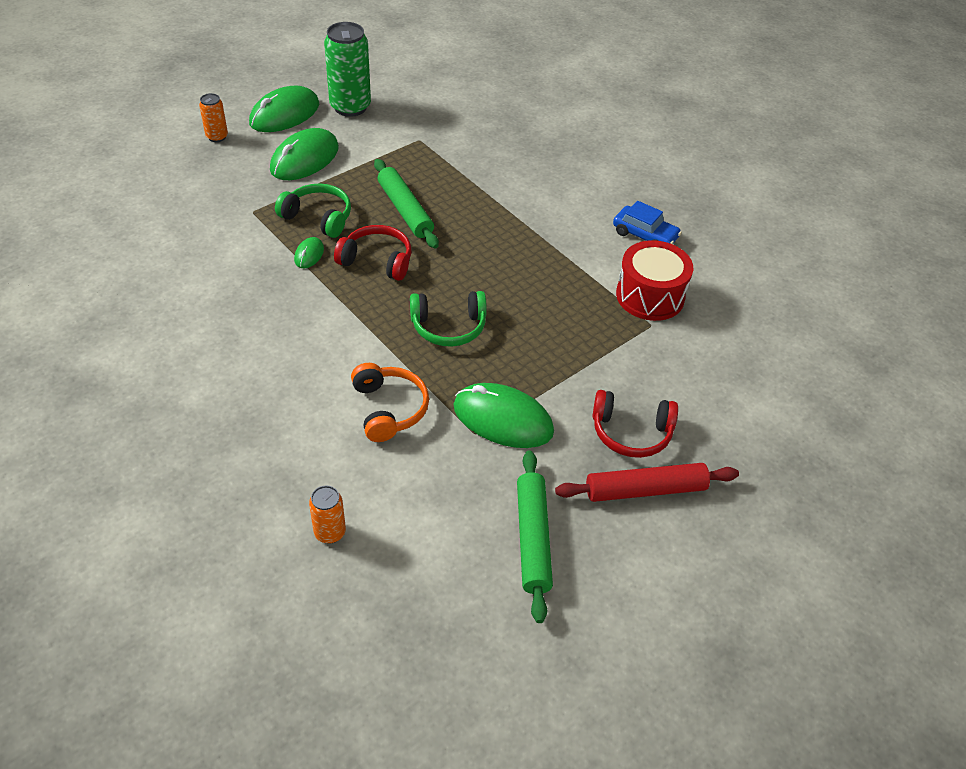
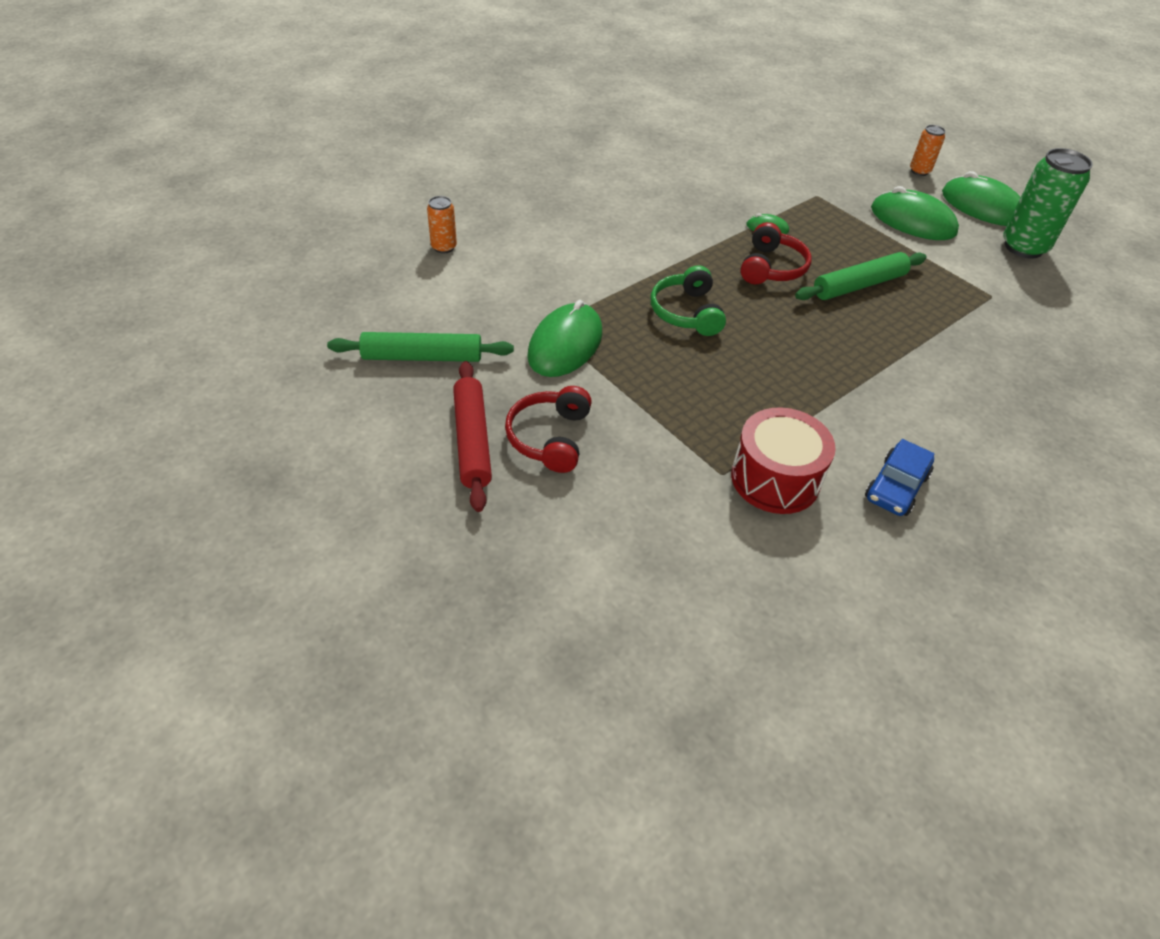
camera: 90 degrees right, 0 degrees up
(318, 217) = (823, 231): green headphones -> none
(389, 409) = (575, 276): orange headphones -> none

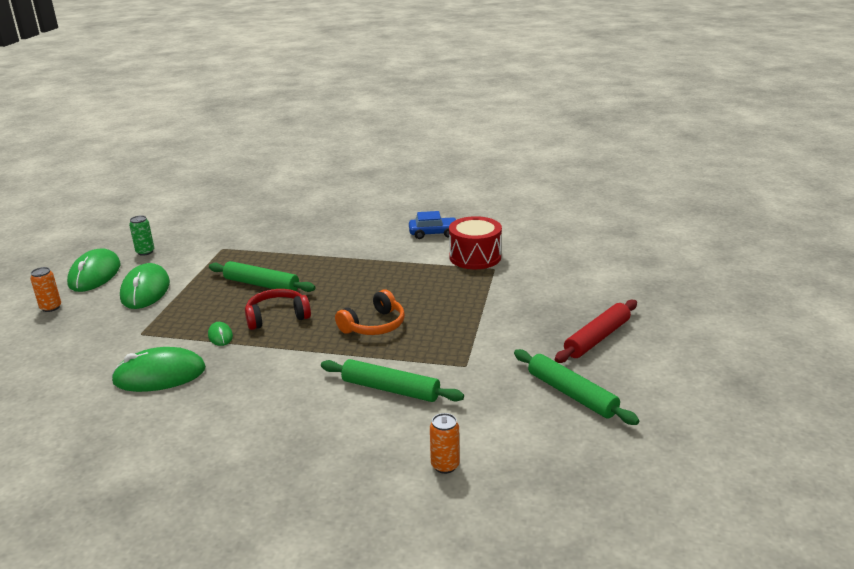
camera: 125 degrees left, 20 degrees down
(549, 438) = (553, 318): red headphones -> none
(565, 344) = (472, 350): green mouse -> green mouse (160, 375)
(568, 270) = (390, 389): none -> green rolling pin
(686, 312) = (374, 325): green headphones -> orange headphones
(1023, 247) = (145, 252): green can -> green can, size x0.51

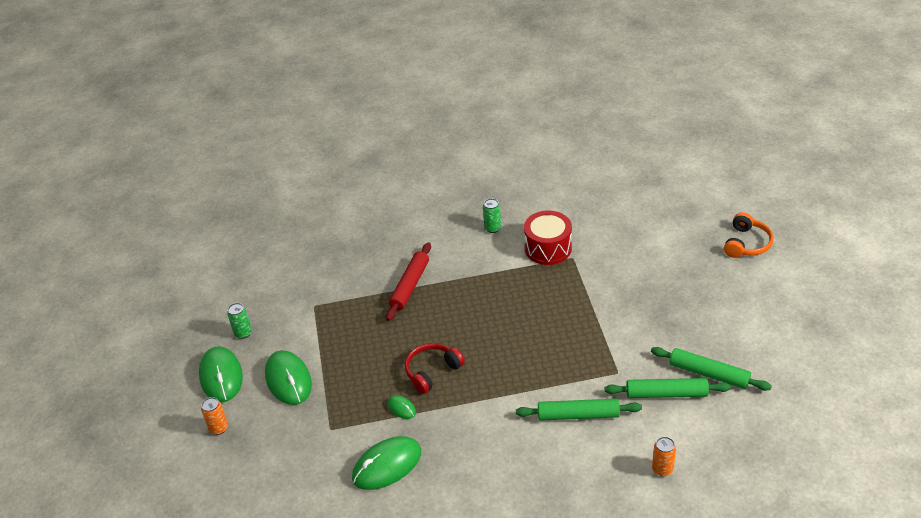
camera: 20 degrees left, 15 degrees up
(261, 285) = (388, 339): green rolling pin -> green rolling pin (666, 394)
(374, 325) = (519, 354): orange headphones -> orange headphones (747, 244)
(433, 233) = (492, 228): blue car -> green can
(597, 338) = (696, 312): red rolling pin -> red rolling pin (410, 286)

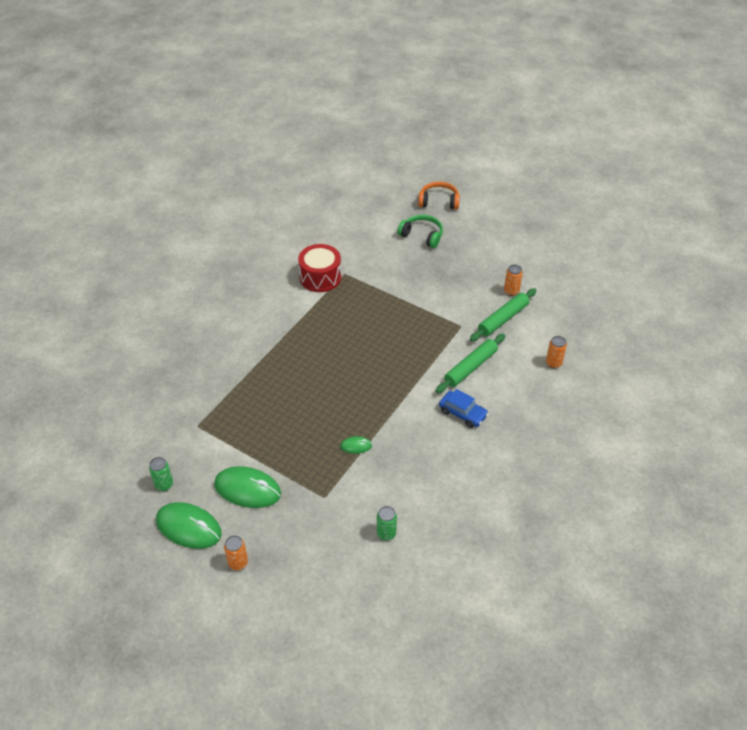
camera: 50 degrees left, 5 degrees up
(387, 465) = (394, 488): green mouse -> none
(410, 286) = (254, 363): red rolling pin -> none
(432, 371) = (345, 408): red headphones -> none
(492, 228) = (264, 287): green can -> green can (386, 533)
(519, 449) = (463, 413): none -> blue car
(688, 266) = (422, 235): none -> green headphones
(709, 374) = (511, 291): green rolling pin -> orange can
(747, 244) = (439, 201): orange headphones -> orange headphones turned 60 degrees counterclockwise

